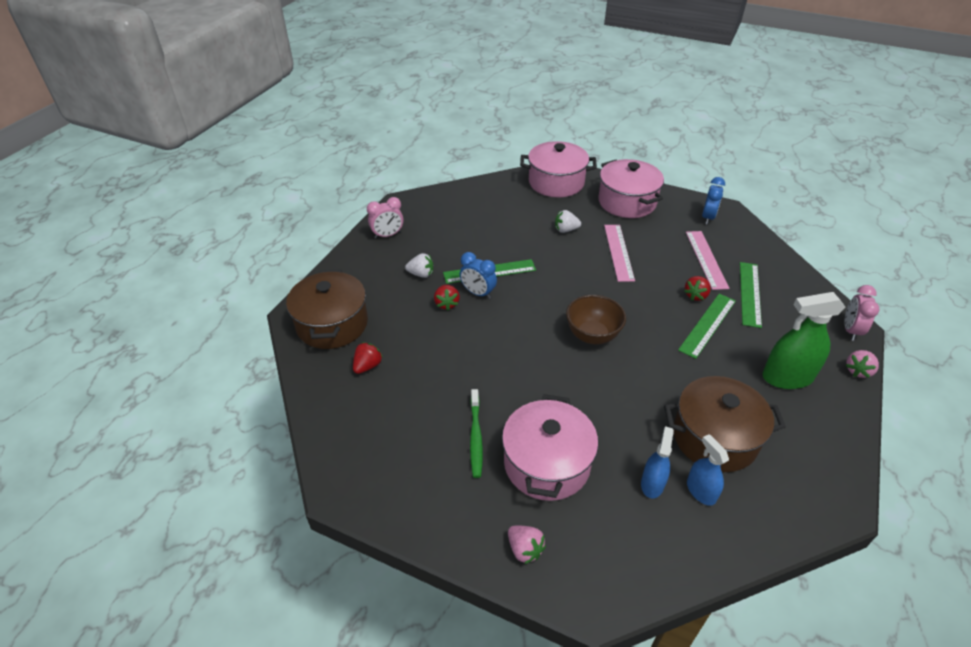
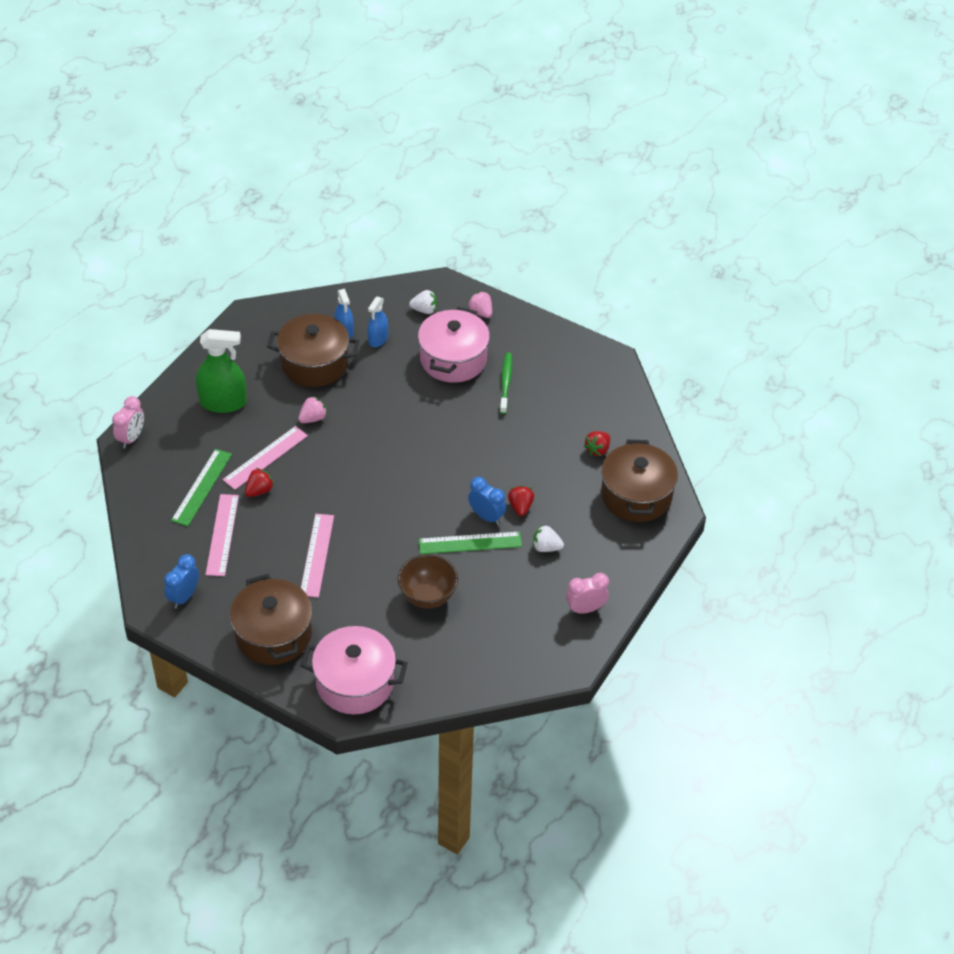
camera: 175 degrees left, 5 degrees up
(565, 230) = (367, 595): white strawberry -> white strawberry (424, 310)
(592, 335) = (382, 458): brown bowl -> brown bowl (427, 596)
(627, 202) = (273, 634): pink pot -> brown pot
(707, 325) = (265, 457): green ruler -> pink ruler
(858, 371) = (156, 401): pink strawberry -> pink strawberry (313, 418)

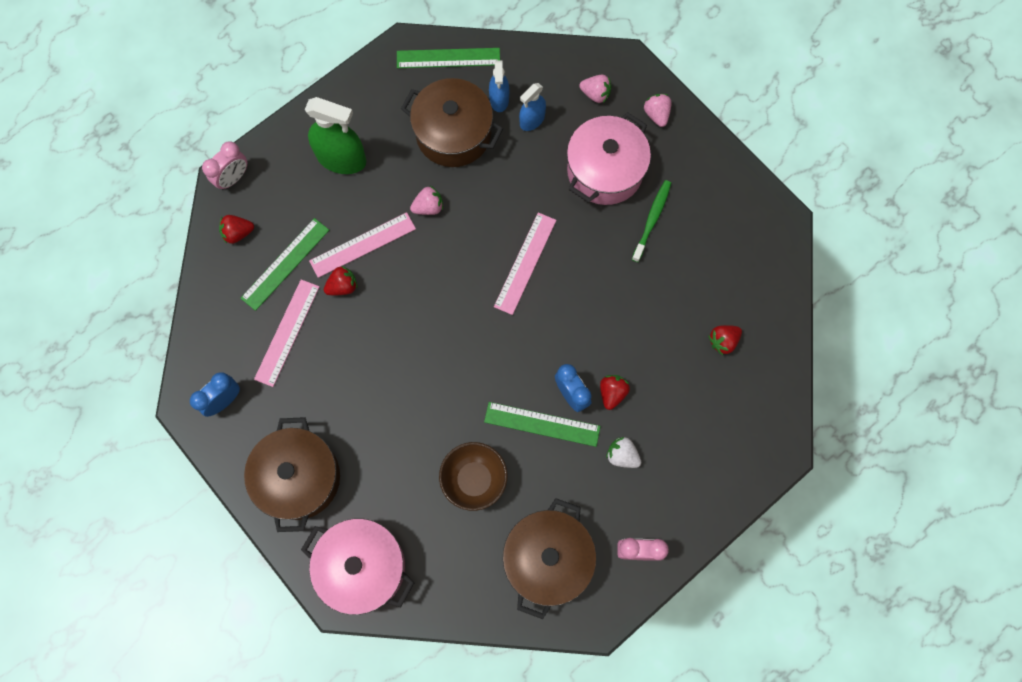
camera: 20 degrees right, 25 degrees up
(151, 475) = (238, 233): none -> red strawberry
(289, 313) = (448, 58): none -> green ruler
(317, 555) = (376, 389): pink ruler -> pink ruler (525, 263)
(424, 310) = (595, 94): white strawberry -> pink strawberry
(636, 495) = (744, 417): brown pot -> brown pot (547, 559)

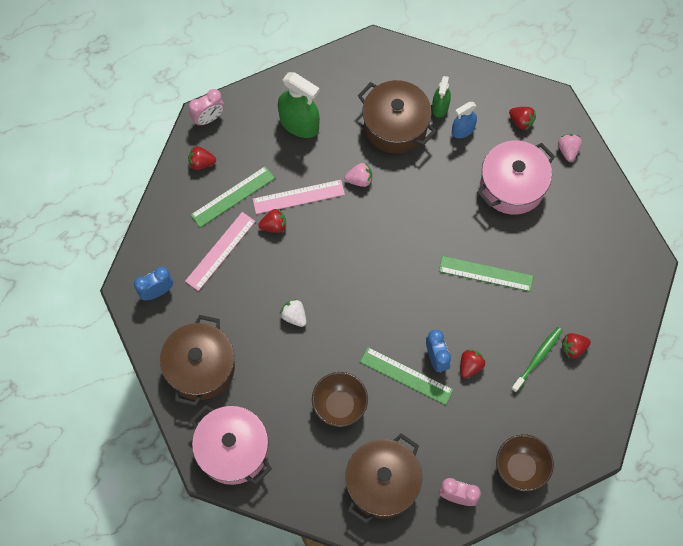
camera: 15 degrees right, 5 degrees down
(448, 58) = (407, 63): green ruler -> green ruler (486, 273)
(499, 99) = (440, 107): blue spray bottle -> green spray bottle
(525, 263) = (426, 244): pink ruler -> none
(595, 94) = (521, 121): pink strawberry -> red strawberry
(622, 455) = (465, 417): white strawberry -> white strawberry (294, 316)
(652, 219) = (541, 235): green toothbrush -> green toothbrush (537, 358)
(701, 497) = (520, 468): none -> brown bowl

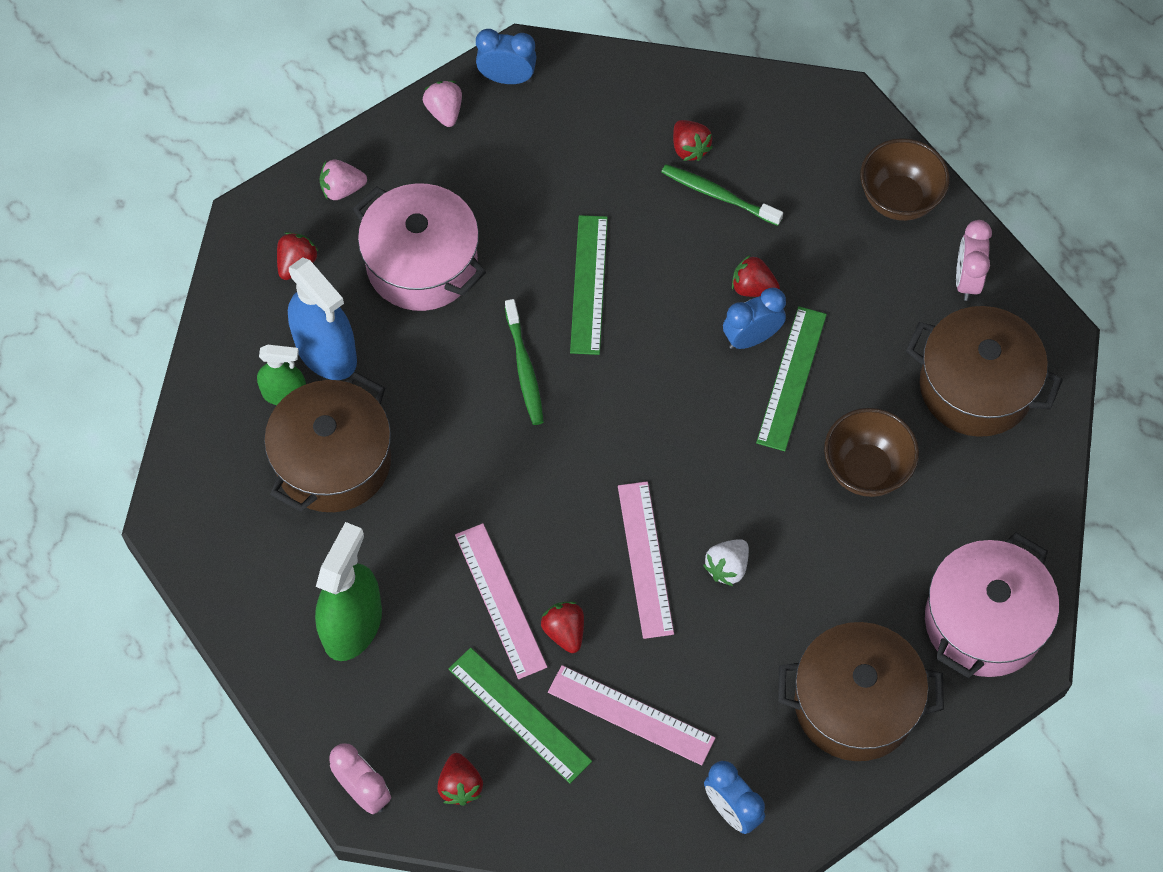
camera: 100 degrees left, 5 degrees down
(307, 274) = (645, 559): none -> pink ruler
(359, 180) = (450, 504): pink strawberry -> pink strawberry (444, 111)
(436, 230) = (524, 368): none -> green toothbrush
(463, 130) = (326, 352): blue spray bottle -> blue spray bottle, size x1.71
(636, 250) = (507, 78): none -> blue clock

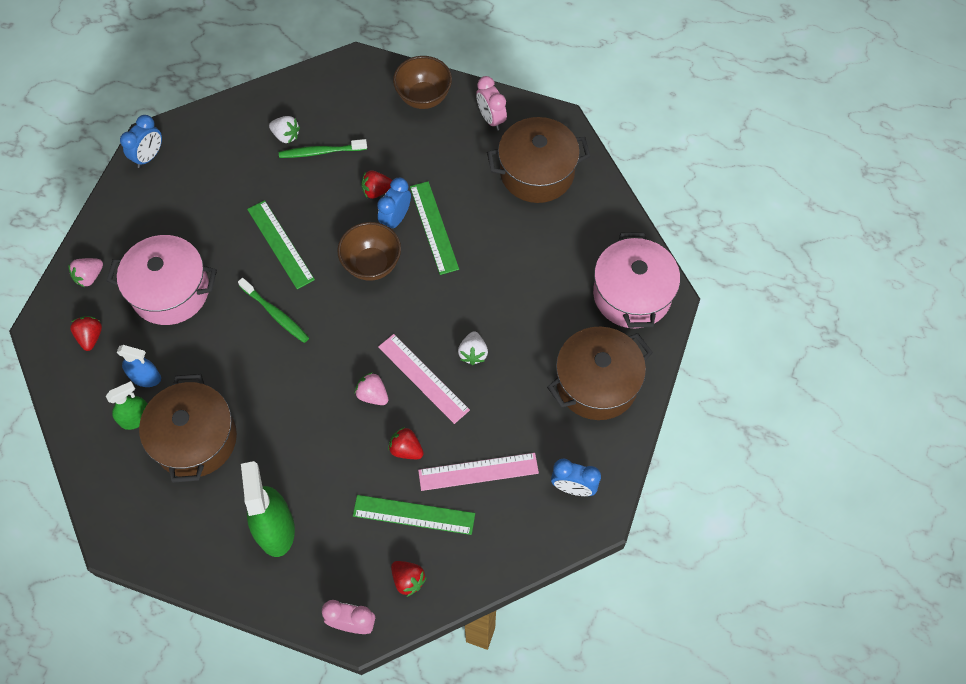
camera: 35 degrees left, 0 degrees up
(326, 352) = (146, 377): blue spray bottle -> blue spray bottle, size x0.59
(444, 111) = (123, 196): pink strawberry -> pink strawberry (372, 395)
(500, 600) = (355, 456): pink ruler -> none
(507, 78) = (149, 156): blue clock -> blue clock turned 150 degrees clockwise
(689, 148) = (286, 136): red strawberry -> white strawberry
(866, 469) = (510, 252): brown bowl -> brown bowl (372, 264)

